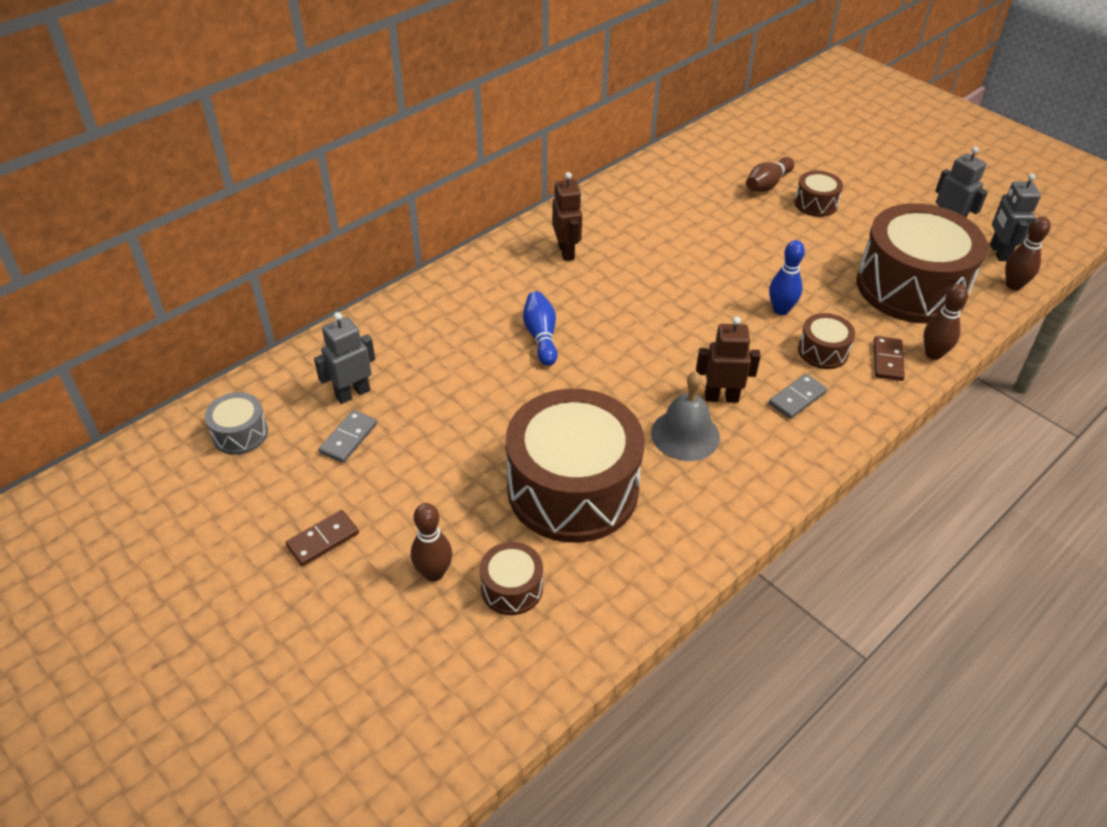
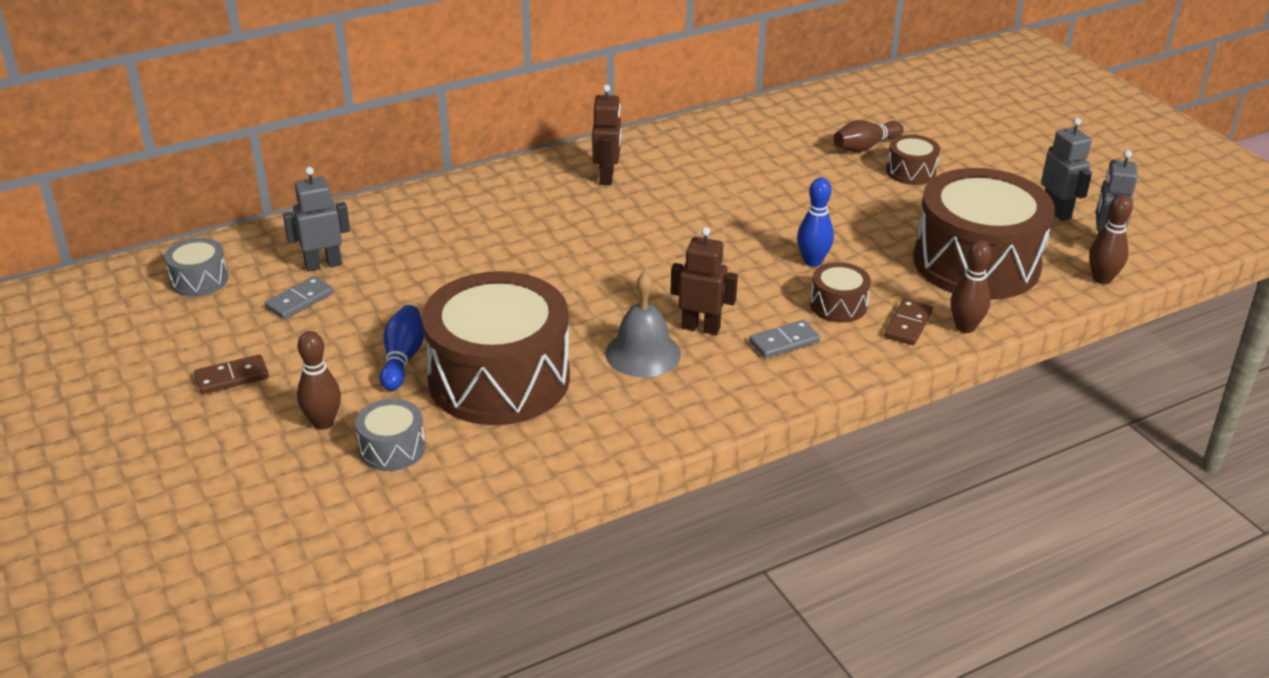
camera: 15 degrees right, 10 degrees down
(512, 588) = (392, 448): brown drum -> grey drum
(541, 336) = (539, 246): blue bowling pin -> blue bowling pin (402, 358)

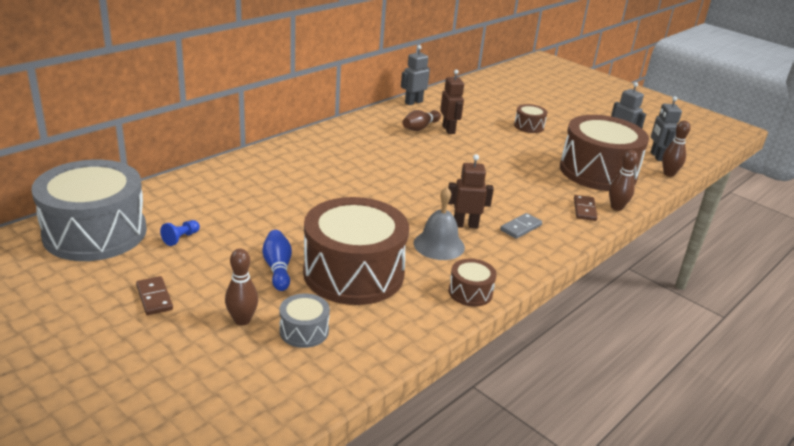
camera: 20 degrees left, 5 degrees down
(199, 280) = (95, 233): grey drum -> grey drum, size x2.30
(232, 377) = (154, 297): brown domino -> brown domino turned 75 degrees counterclockwise
(300, 300) = (181, 238): grey domino -> blue pawn
(323, 265) = (186, 213): grey robot -> grey robot (413, 102)
(607, 177) = (352, 142): brown robot -> brown robot (449, 130)
(812, 261) = (507, 179): blue bowling pin -> none
(838, 305) = (538, 203): brown drum -> brown drum (470, 292)
(865, 147) = (495, 115): brown bowling pin -> brown bowling pin (420, 128)

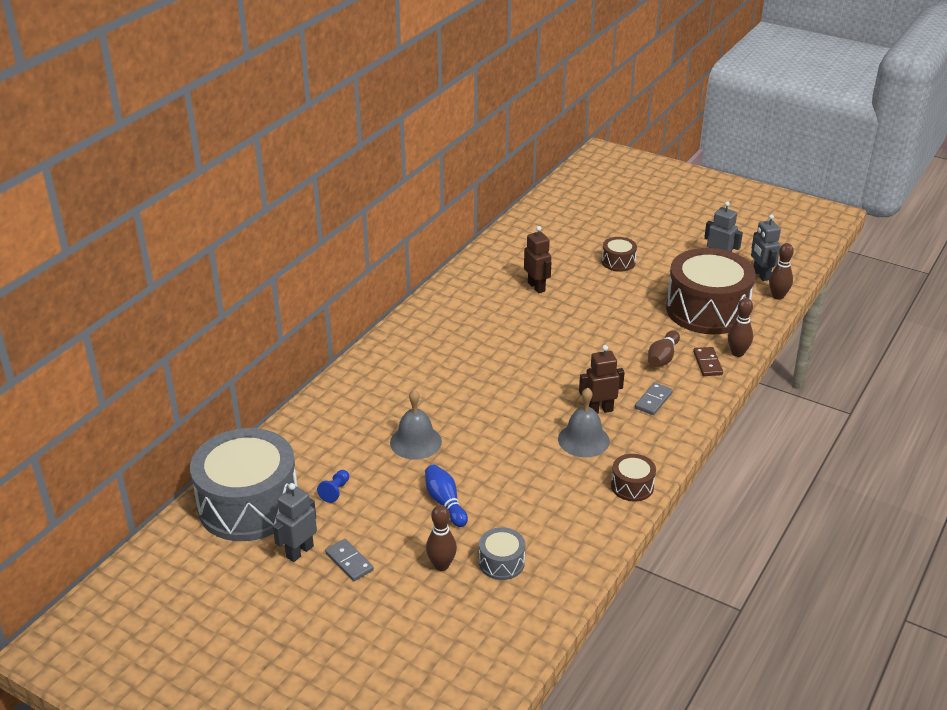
camera: 10 degrees left, 5 degrees up
(154, 297) = (349, 561): brown domino -> grey domino
(279, 216) = (415, 442): none -> grey bell
(353, 273) = (517, 491): brown drum -> none
(413, 102) = (483, 255): grey robot -> grey robot (299, 551)
(420, 128) = (505, 291): brown bowling pin -> brown bowling pin (662, 358)

